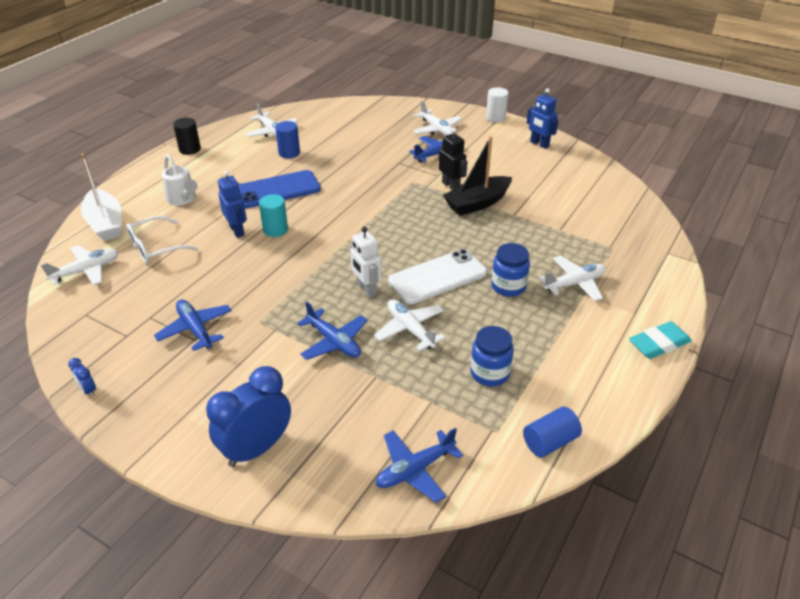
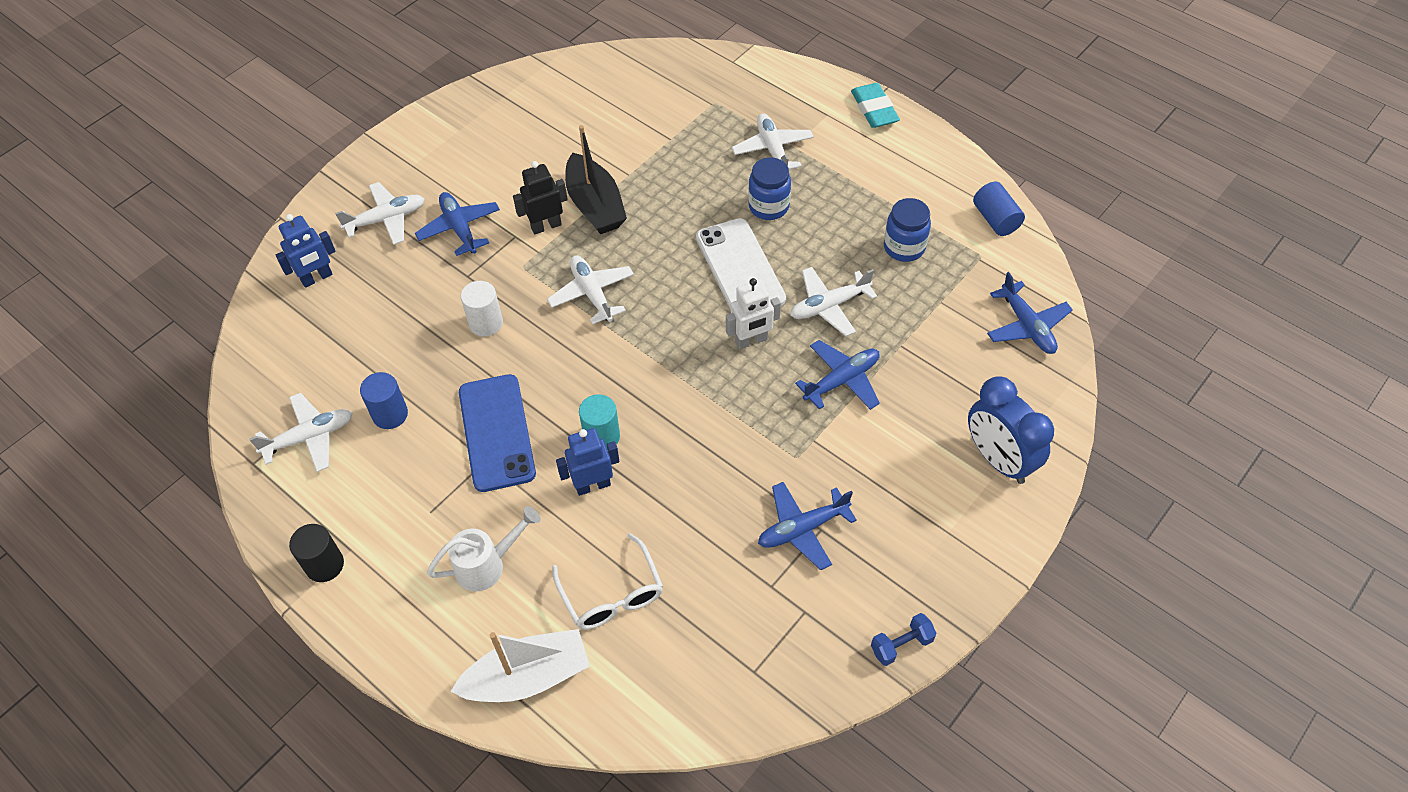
camera: 80 degrees left, 15 degrees up
(86, 271) = (651, 687): white plane -> white plane (592, 294)
(88, 390) = (901, 645): blue clock -> blue dumbbell
(495, 117) = (378, 147): white cylinder -> white cylinder (486, 323)
(539, 144) = (470, 116): blue robot -> blue robot (317, 278)

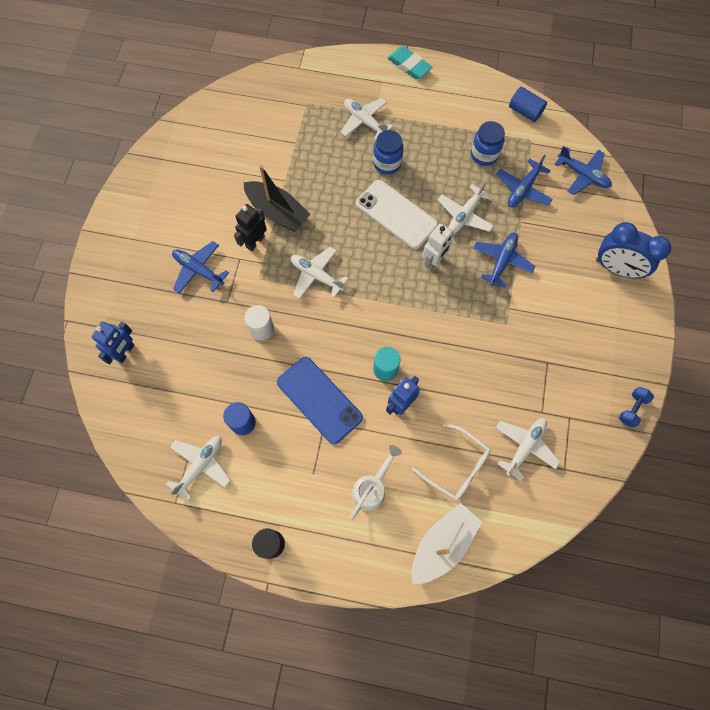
camera: 30 degrees left, 15 degrees up
(386, 219) = (143, 287): white plane -> white plane (524, 447)
(802, 529) = (537, 367): blue plane -> blue plane (523, 189)

